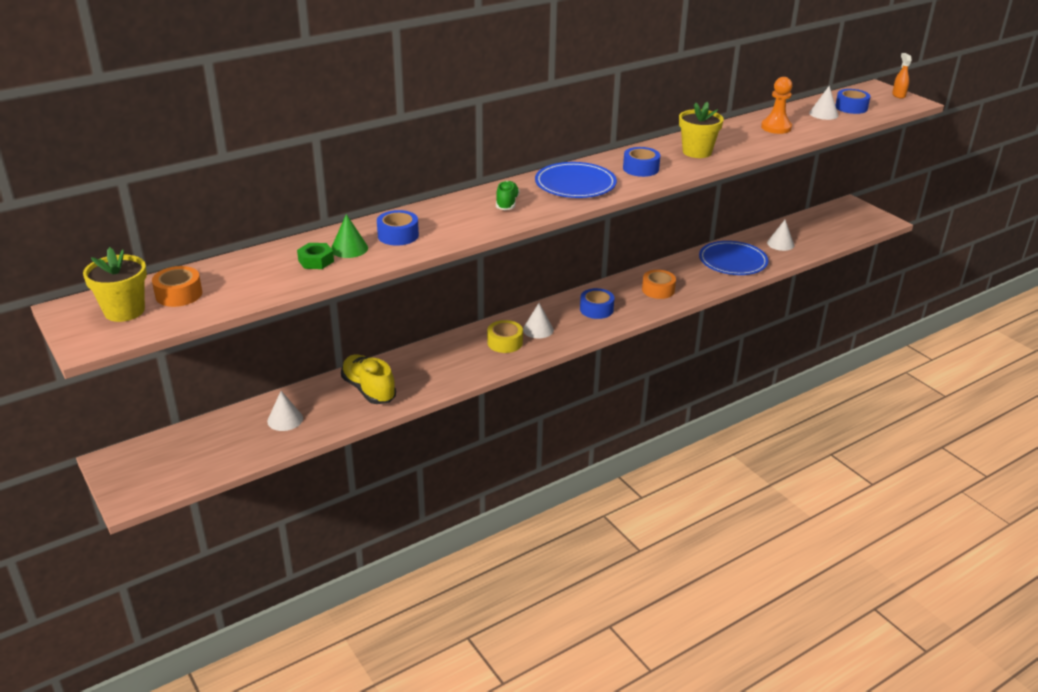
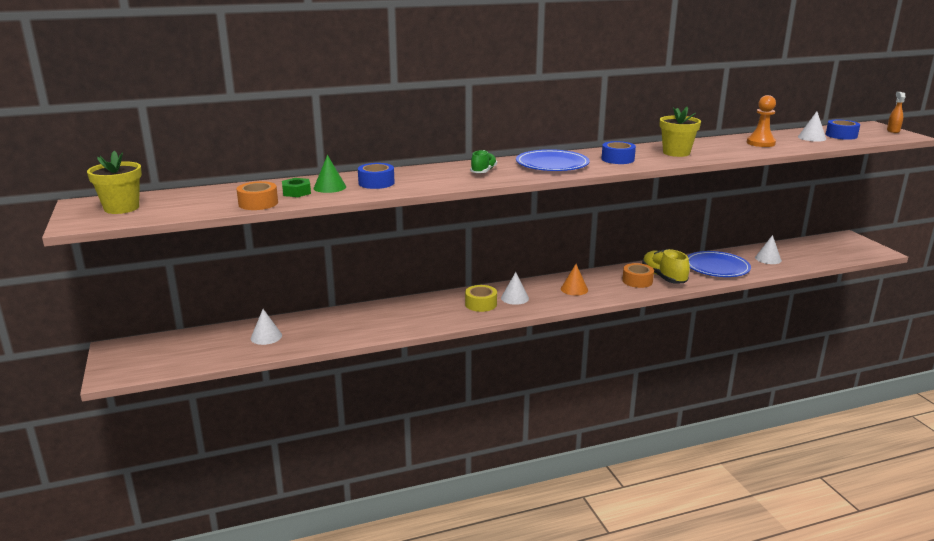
camera: 15 degrees right, 10 degrees down
(179, 294) = (172, 202): orange tape -> orange tape (258, 203)
(369, 390) = (347, 324): yellow shoe -> yellow shoe (663, 277)
(596, 309) = (574, 289): blue tape -> orange cone

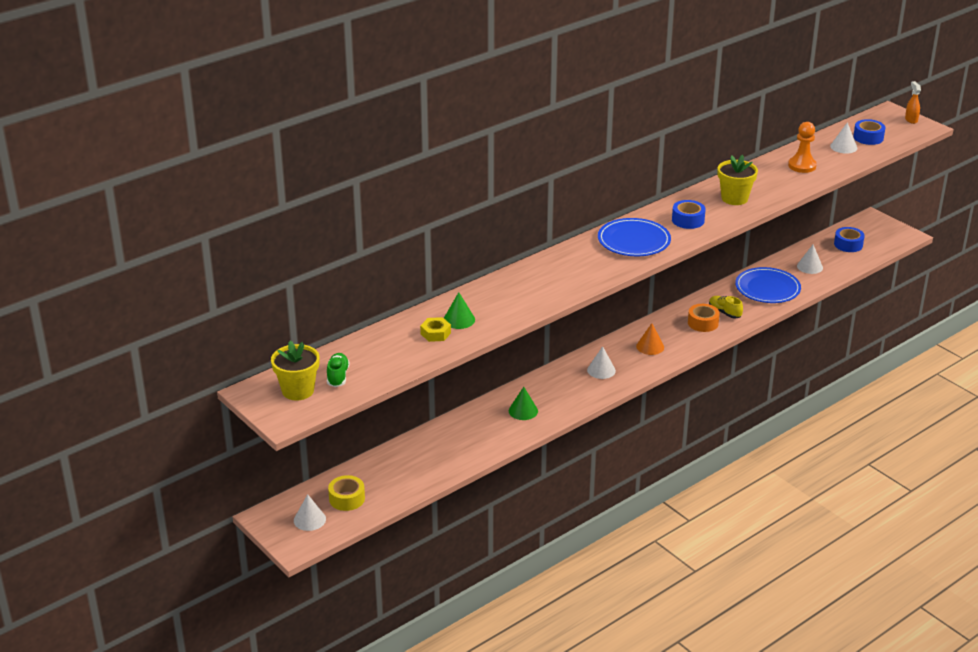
camera: 20 degrees left, 10 degrees up
(258, 203) = (417, 357): orange tape -> none
(266, 337) = (401, 470): white cone -> white cone (309, 519)
(296, 192) = (435, 333): green nut -> yellow nut
(376, 183) = (496, 304): blue tape -> blue tape (848, 244)
(417, 314) = (523, 411): none -> green cone
(481, 304) = (574, 385): yellow tape -> yellow tape (347, 499)
(483, 171) = (579, 265): green shoe -> green shoe (338, 376)
(663, 277) = (724, 312): yellow shoe -> yellow shoe, size x0.63

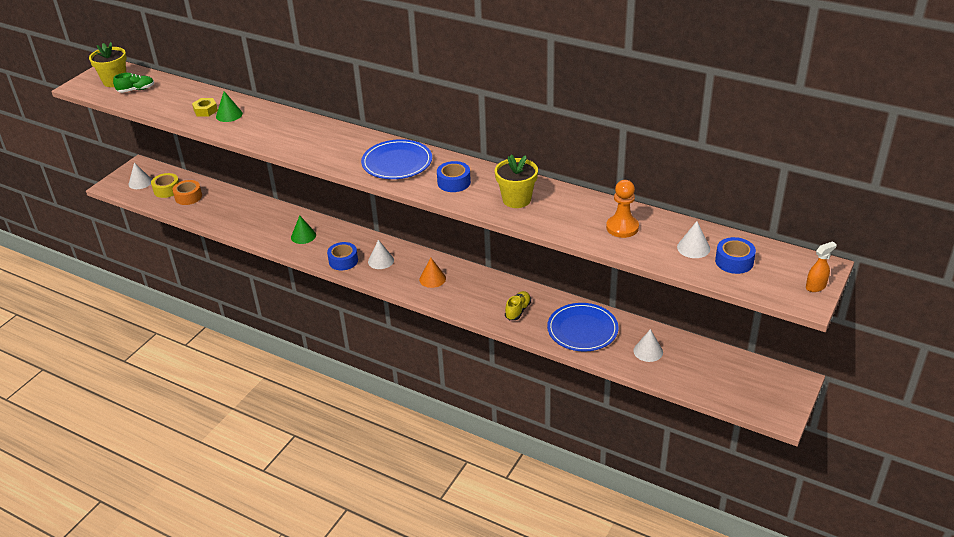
camera: 70 degrees right, 5 degrees up
(703, 323) = (491, 301): orange tape -> orange tape (188, 197)
(848, 244) = (719, 372): blue tape -> blue tape (343, 261)

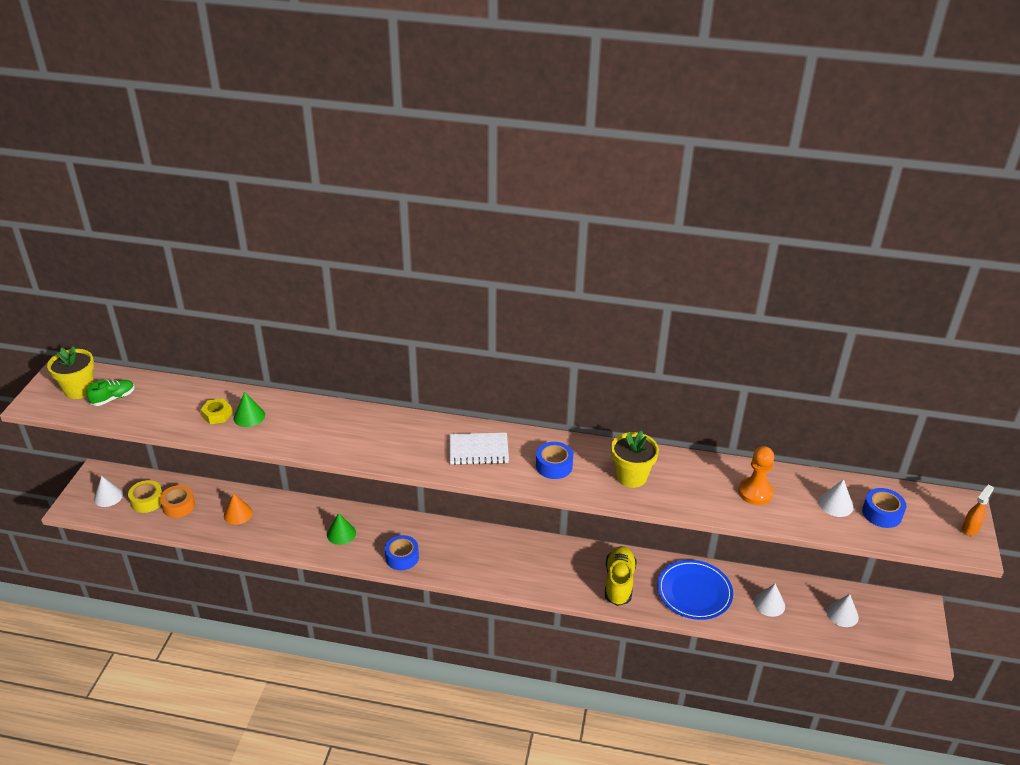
camera: 20 degrees left, 0 degrees up
(381, 261) = (444, 549): white cone -> white cone (842, 614)
(397, 162) = (478, 450): blue plate -> white notebook
(432, 279) = (511, 561): orange cone -> orange cone (238, 514)
(518, 311) = (619, 582): yellow shoe -> yellow shoe, size x1.60

